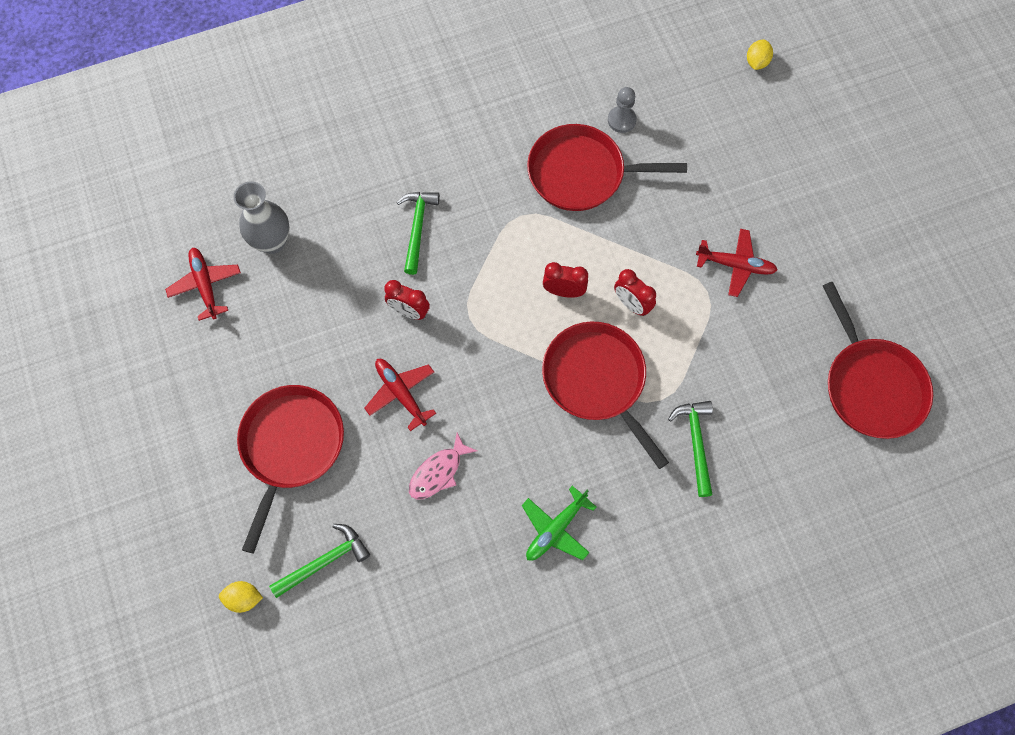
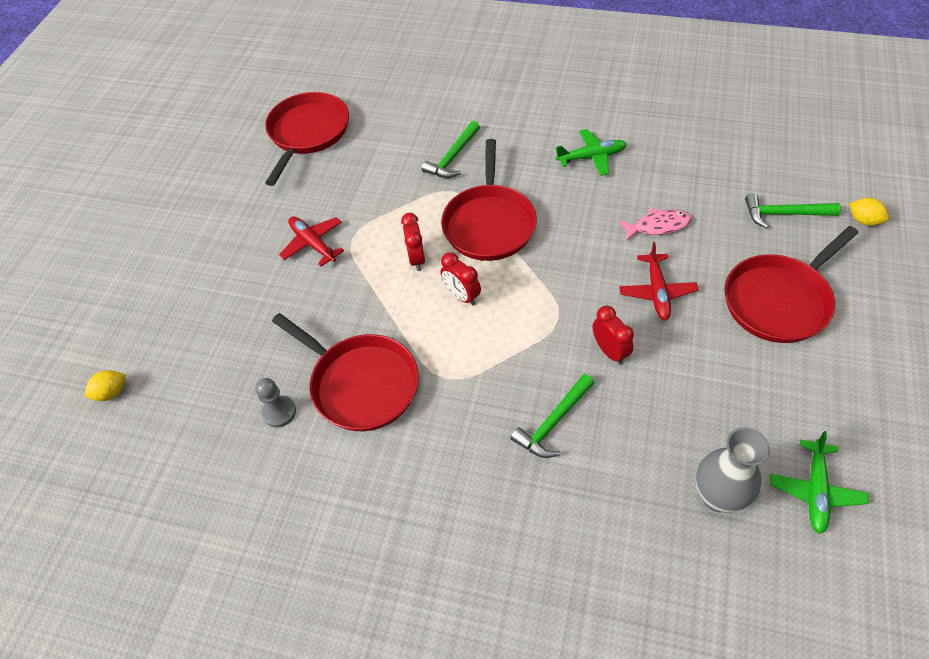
camera: 140 degrees left, 15 degrees down
(205, 285) = (815, 491): red plane -> green plane

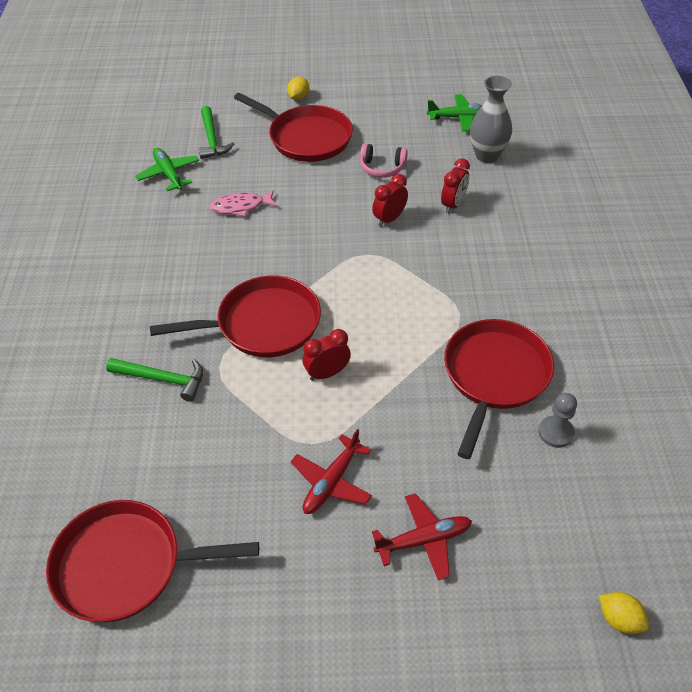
camera: 110 degrees left, 5 degrees down
(462, 296) = (364, 325): red clock -> red clock (453, 204)
(553, 422) = (470, 241): green hammer -> none
(591, 157) = (152, 262): green plane -> green plane (169, 174)
(657, 292) = (318, 200): red plane -> red plane (424, 540)
(658, 226) = (241, 207): pink fish -> pink fish turned 75 degrees counterclockwise
(707, 366) = (382, 168): none -> pink headphones
(864, 220) = (212, 102): yellow lemon -> yellow lemon (298, 97)

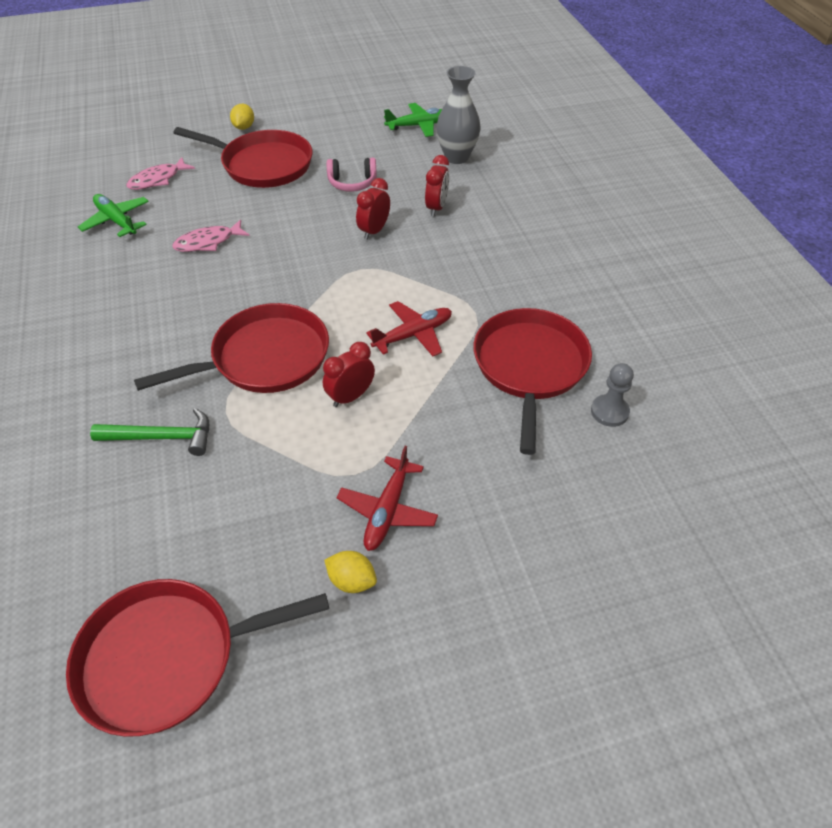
camera: 15 degrees left, 0 degrees up
(212, 139) = (158, 180): green hammer -> pink fish
(424, 540) = (507, 551): red plane -> red plane (413, 334)
(619, 619) = (734, 588): yellow lemon -> yellow lemon (352, 581)

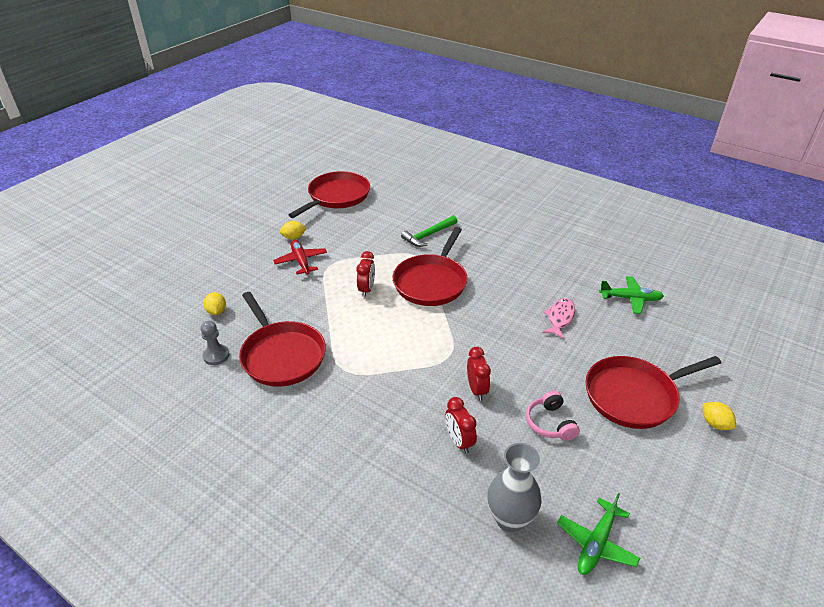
camera: 140 degrees right, 10 degrees down
(158, 180) = (668, 337): pink fish -> none
(352, 183) = (550, 423): pink headphones -> pink headphones turned 60 degrees counterclockwise
(413, 334) = (368, 335): red plane -> none
(576, 486) = (216, 311): none -> yellow lemon

